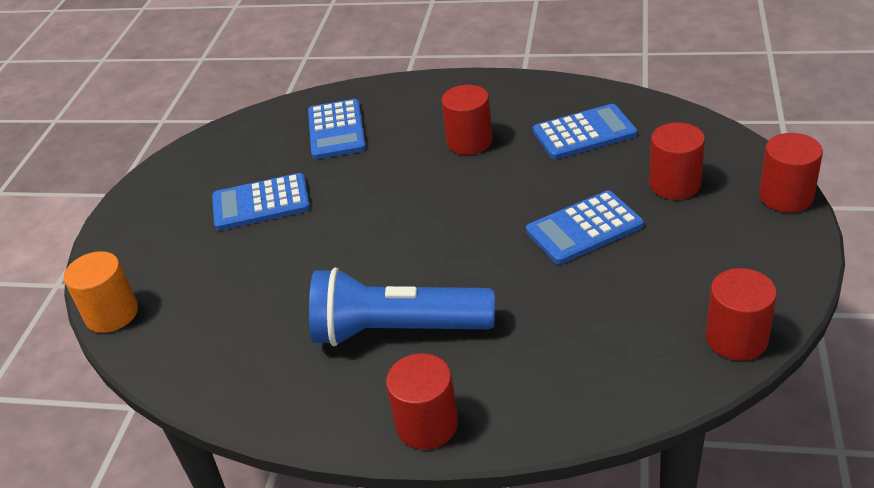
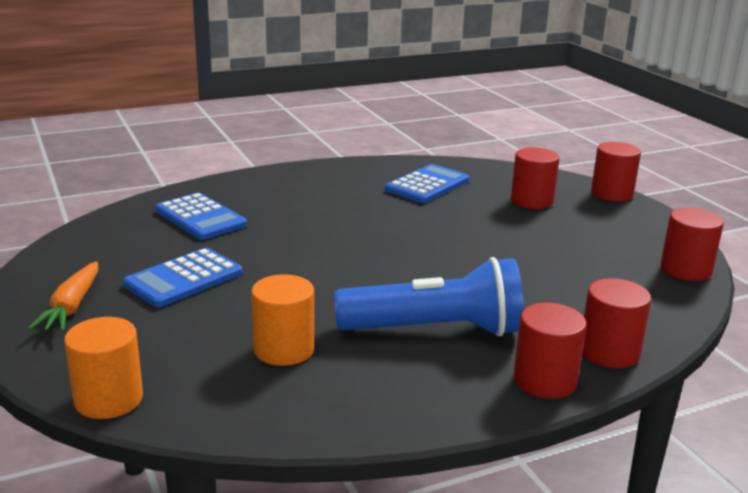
camera: 40 degrees left, 15 degrees down
(163, 210) = (71, 307): none -> orange carrot
(261, 308) = (284, 349): none -> orange cylinder
(396, 330) = (436, 330): blue flashlight -> blue flashlight turned 150 degrees counterclockwise
(469, 142) = (339, 205): red cylinder -> red cylinder (609, 352)
(584, 228) = (501, 236): blue calculator -> none

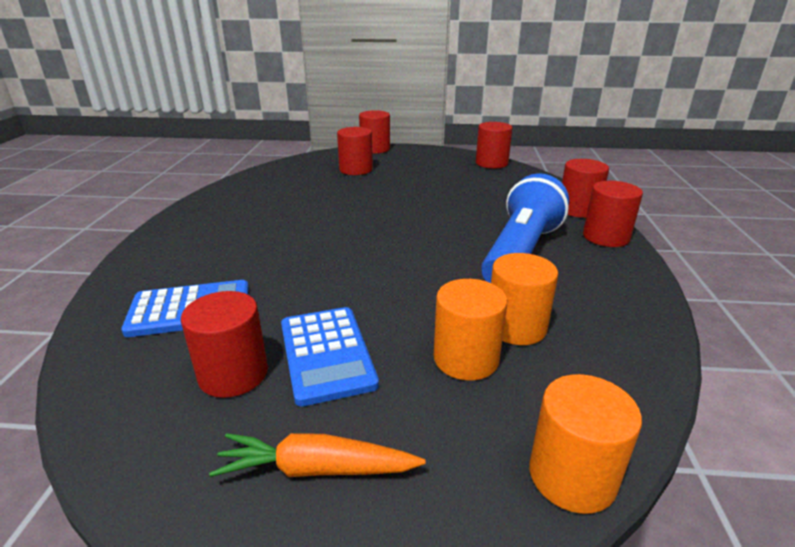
camera: 60 degrees left, 5 degrees up
(71, 307) = (316, 469): orange carrot -> orange carrot turned 150 degrees clockwise
(141, 255) = (233, 374): none -> red cylinder
(218, 334) = (466, 358): none -> orange cylinder
(427, 185) = (282, 191): blue calculator -> none

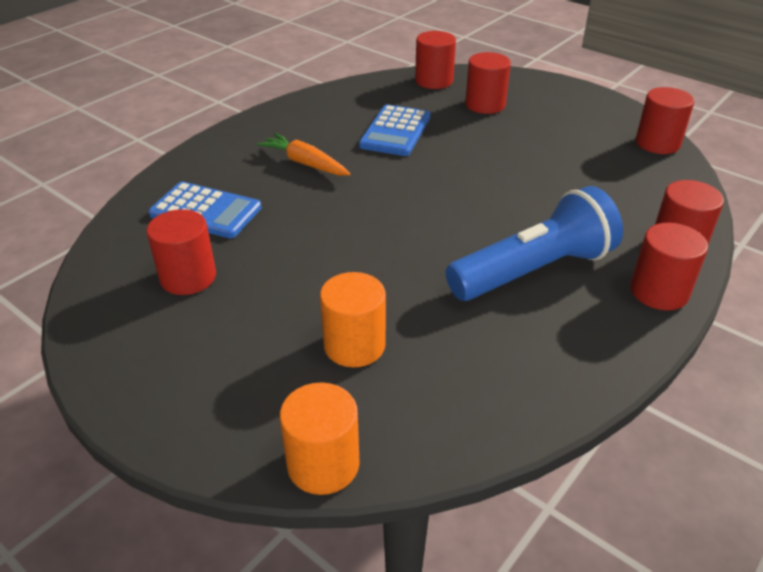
camera: 35 degrees right, 10 degrees up
(316, 469) = (176, 367): orange carrot -> orange carrot (305, 163)
(326, 354) = (259, 291): blue calculator -> blue calculator (395, 131)
(375, 149) = (539, 80): red cylinder -> red cylinder (434, 81)
(516, 327) = (429, 340): orange cylinder -> none

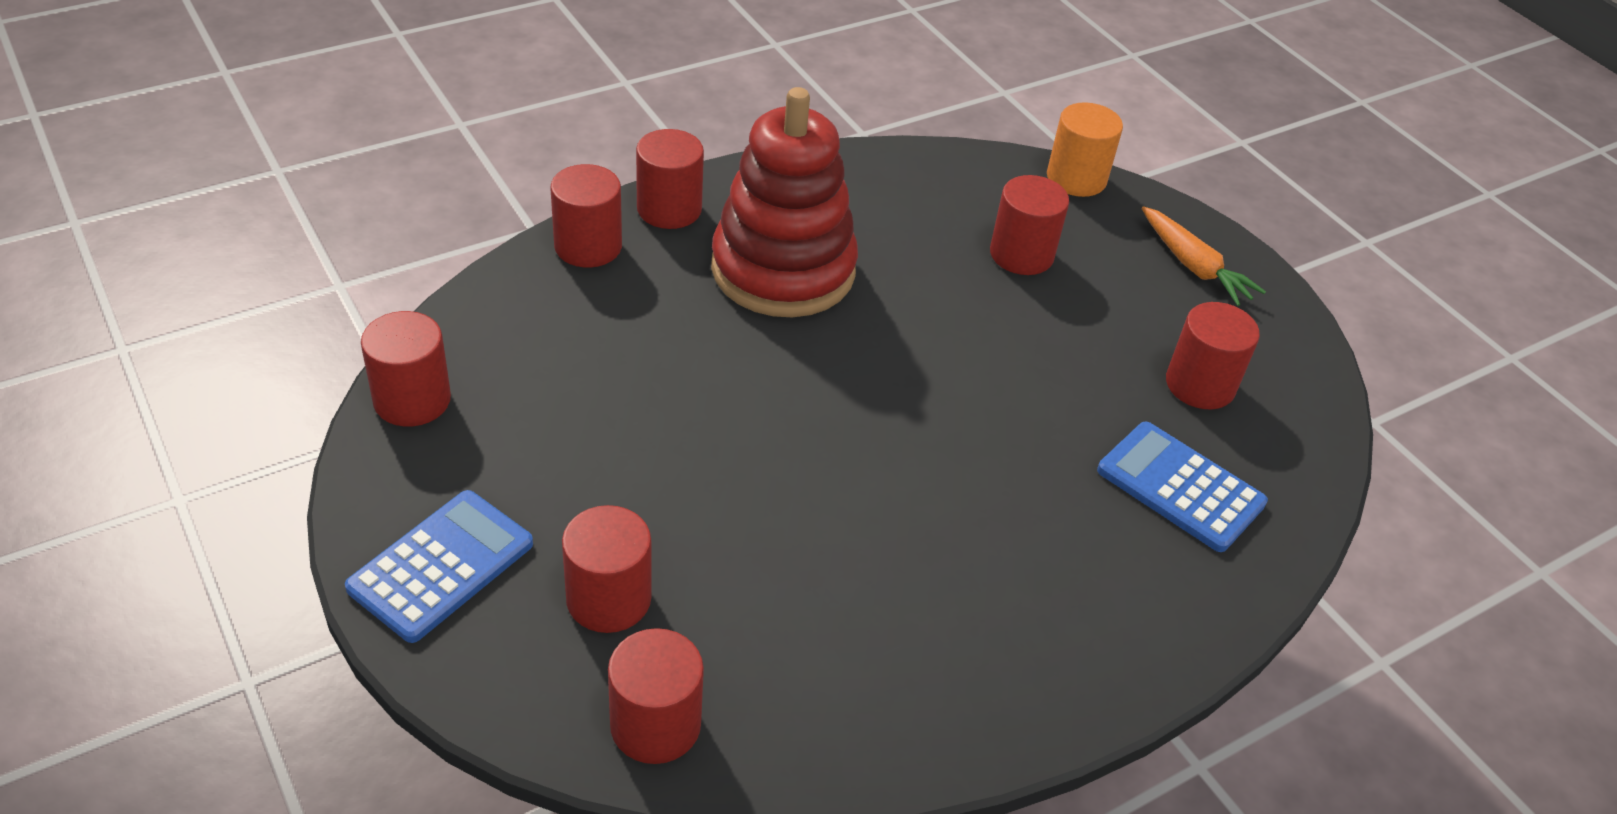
camera: 165 degrees left, 5 degrees up
(305, 163) = (1012, 543): orange carrot -> orange carrot (1193, 266)
(354, 345) = (1021, 254): orange cylinder -> red cylinder
(395, 131) = (824, 575): blue calculator -> blue calculator (441, 566)
(534, 270) = (783, 270): blue flashlight -> red stacking toy

